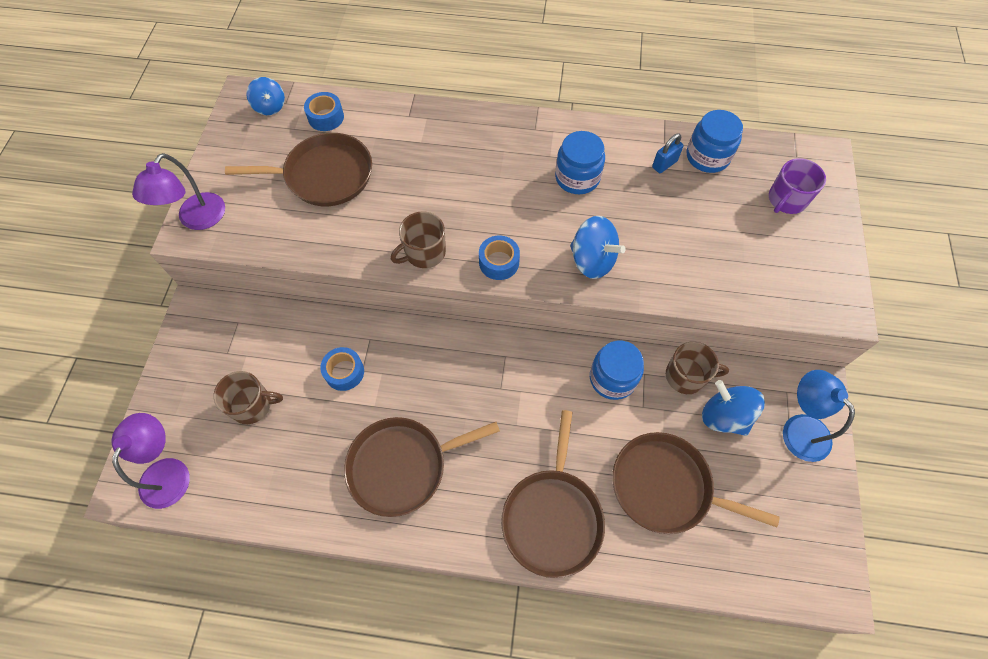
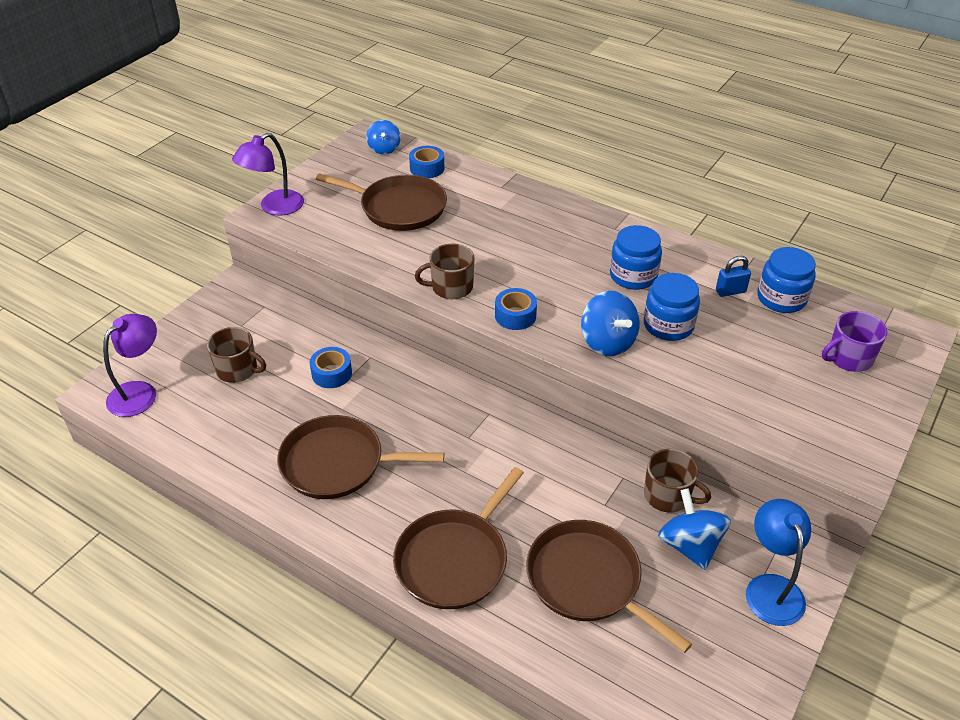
camera: 25 degrees right, 20 degrees down
(612, 378) = (587, 469): blue jar -> blue jar (668, 325)

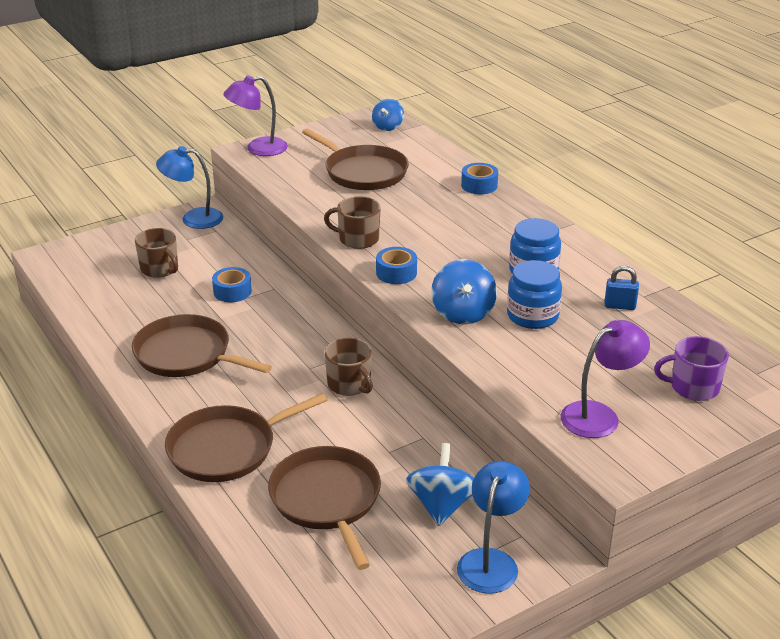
camera: 25 degrees right, 10 degrees down
(140, 392) = (74, 264): purple lamp -> purple lamp (599, 415)
(231, 298) = (193, 218): none -> blue lamp
(427, 168) = (413, 149): blue tape -> blue tape (479, 185)
(668, 496) = (453, 463): brown mug -> brown mug (349, 384)
(781, 298) = (667, 324): blue jar -> none

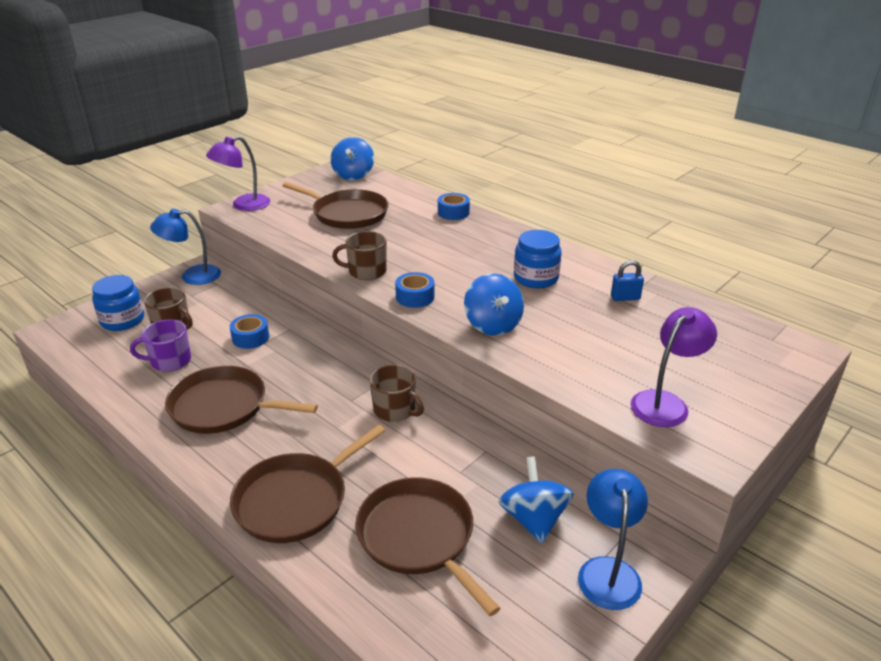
camera: 15 degrees left, 0 degrees up
(388, 127) = (353, 175): blue spinning top -> blue spinning top, size x1.50
(532, 316) = (556, 318): blue jar -> blue jar (122, 320)
(693, 387) = (729, 361): purple mug -> purple mug (170, 361)

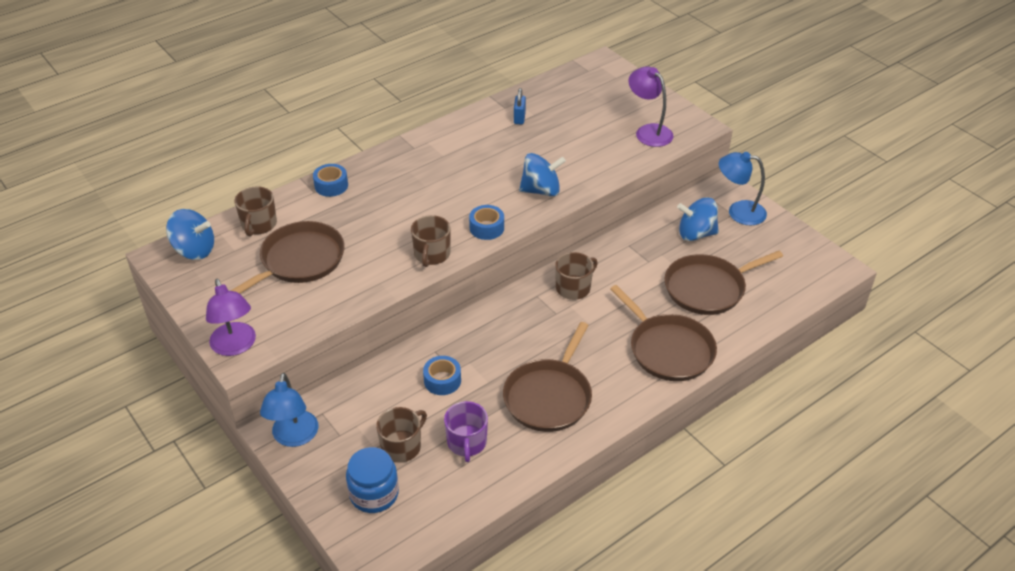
camera: 80 degrees left, 10 degrees up
(390, 192) = (259, 224): none -> brown mug
(536, 278) = (476, 156): blue jar -> none

